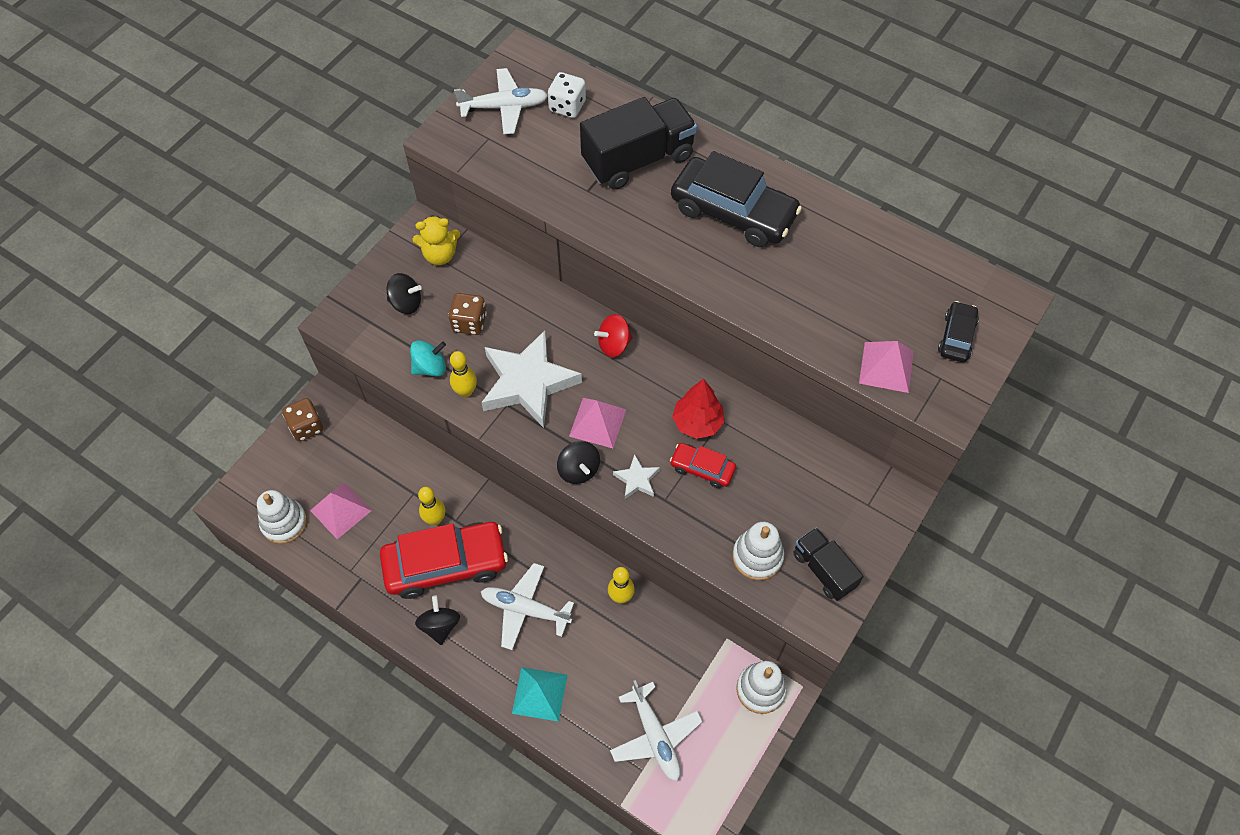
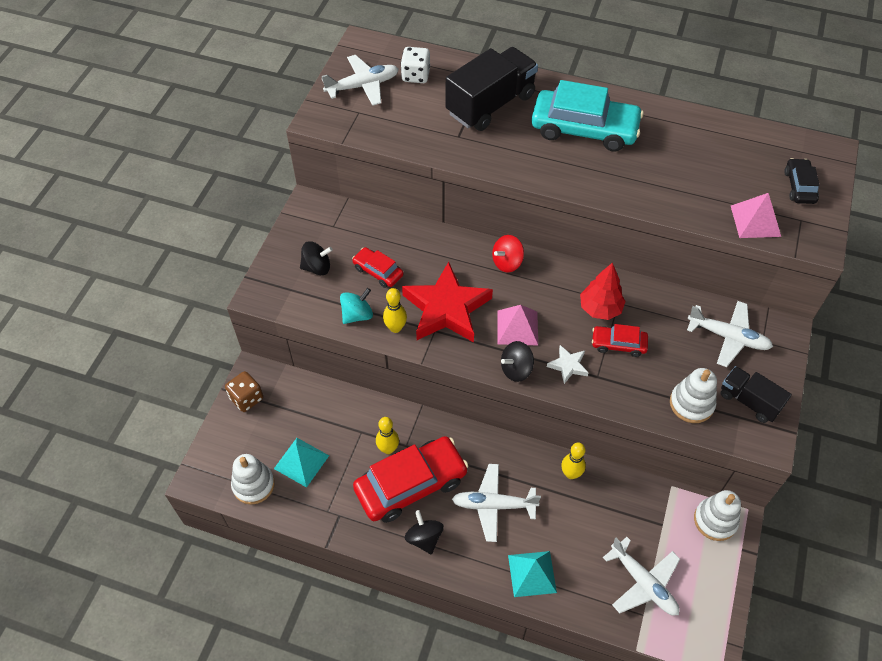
camera: 15 degrees left, 5 degrees down
(340, 510) = (301, 462): pink pyramid -> turquoise pyramid
(440, 255) = (332, 223): yellow teddy bear -> none
(469, 322) = (378, 271): brown dice -> red car
(528, 383) = (446, 309): white star -> red star
(578, 470) = (516, 369): black spinning top -> black spinning top turned 105 degrees clockwise
(733, 212) = (584, 129): black car -> turquoise car
(830, 490) = (728, 337): none -> white plane

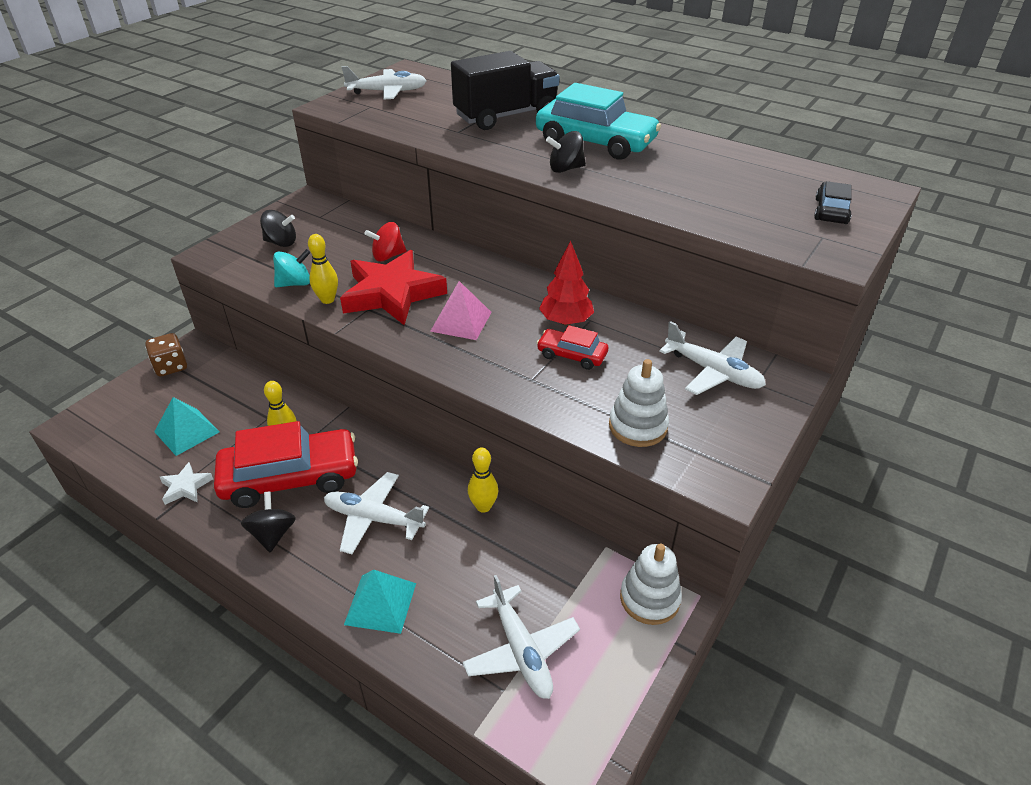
camera: 15 degrees right, 15 degrees down
(253, 485) = (123, 442): white stacking toy -> none
(378, 271) = (340, 255): red car -> none
(416, 75) = (444, 91): white dice -> none
(507, 262) = (481, 268): red spinning top -> red spinning top (388, 256)
(516, 369) = (438, 356): black spinning top -> black spinning top (565, 169)
(568, 365) = (501, 363): white star -> white star (186, 487)
(749, 401) = (716, 438): black truck -> none
(755, 221) = (763, 230): pink pyramid -> none

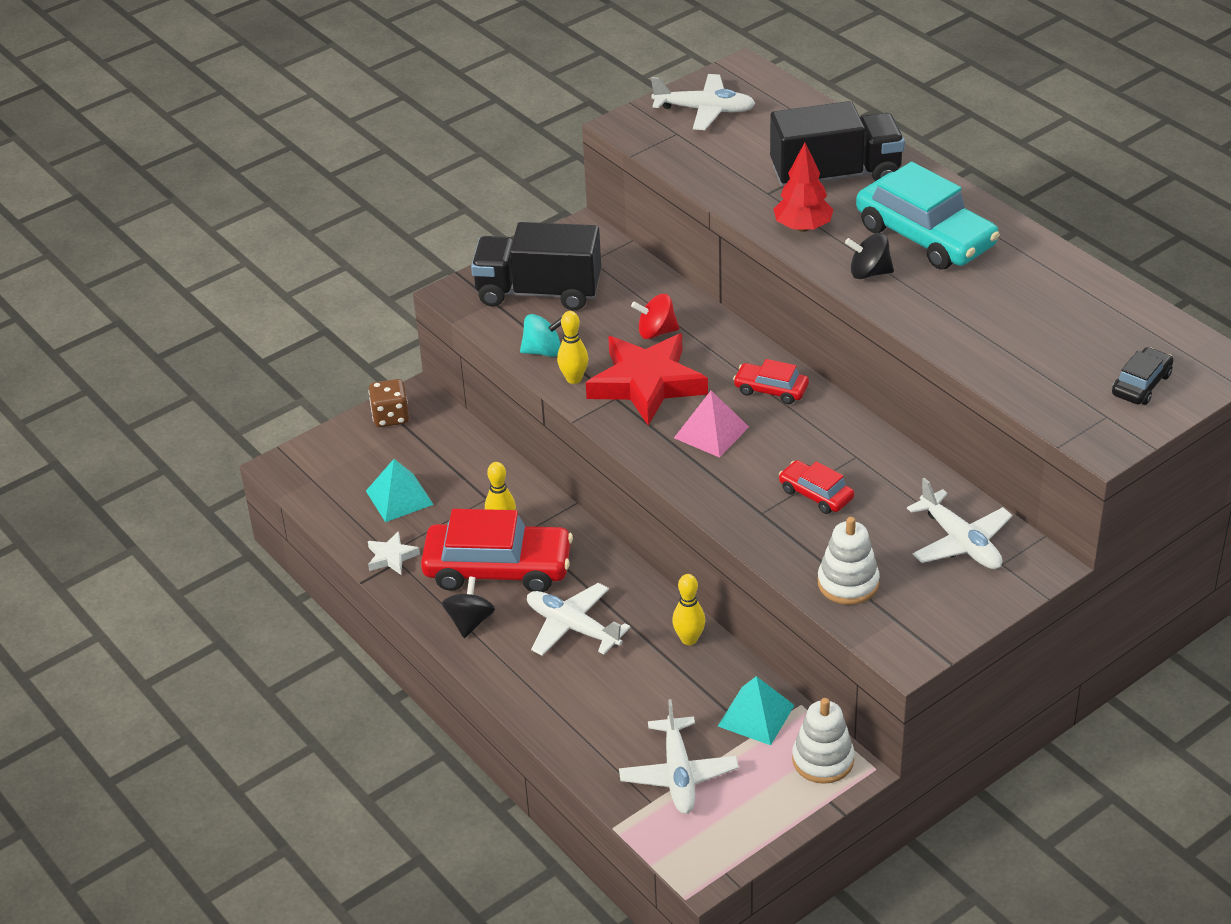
camera: 20 degrees right, 0 degrees up
(281, 242) = (539, 292): black spinning top -> black truck
(380, 603) = (559, 706): turquoise pyramid -> turquoise pyramid (756, 715)
(498, 282) = (771, 390): none -> red car
(566, 321) = (827, 453): red tree -> red tree (803, 227)

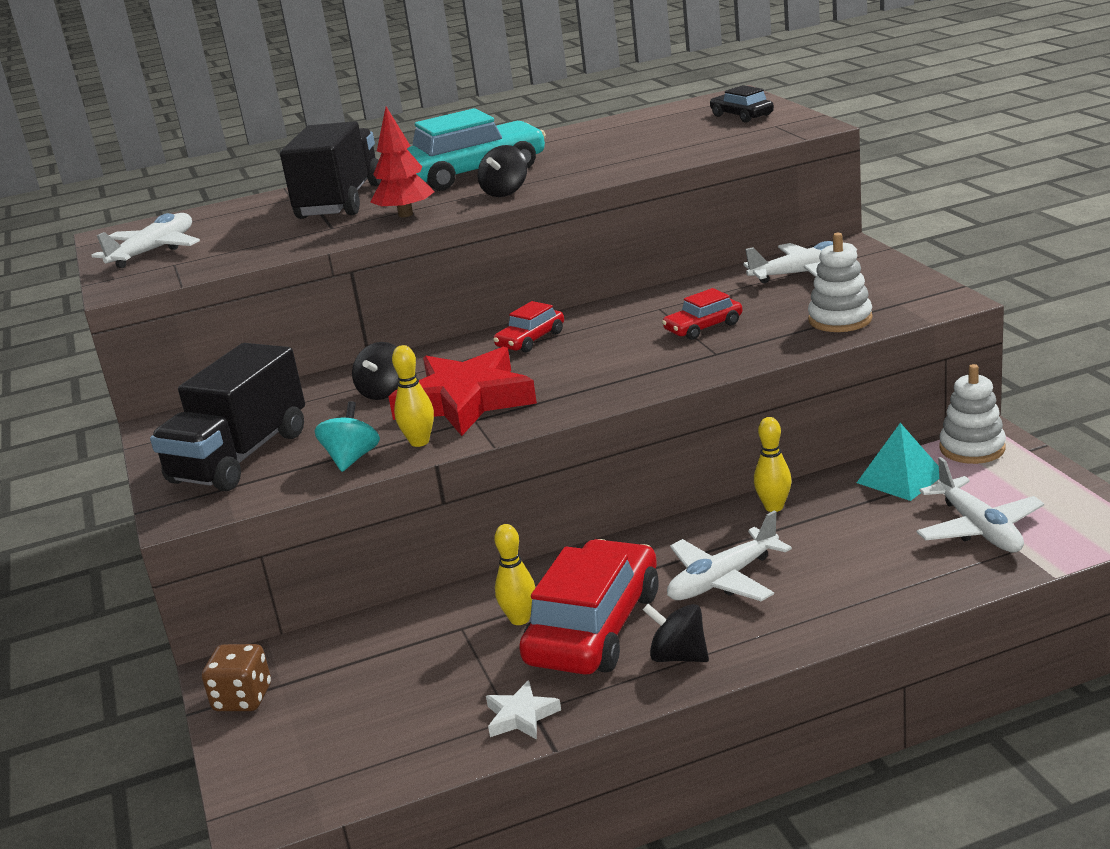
camera: 70 degrees left, 15 degrees down
(399, 497) = (409, 701): turquoise pyramid -> none
(656, 332) = (384, 392): red spinning top -> black spinning top
(678, 775) = (979, 529): white plane -> white plane turned 60 degrees clockwise
(711, 432) = (573, 371): pink pyramid -> none

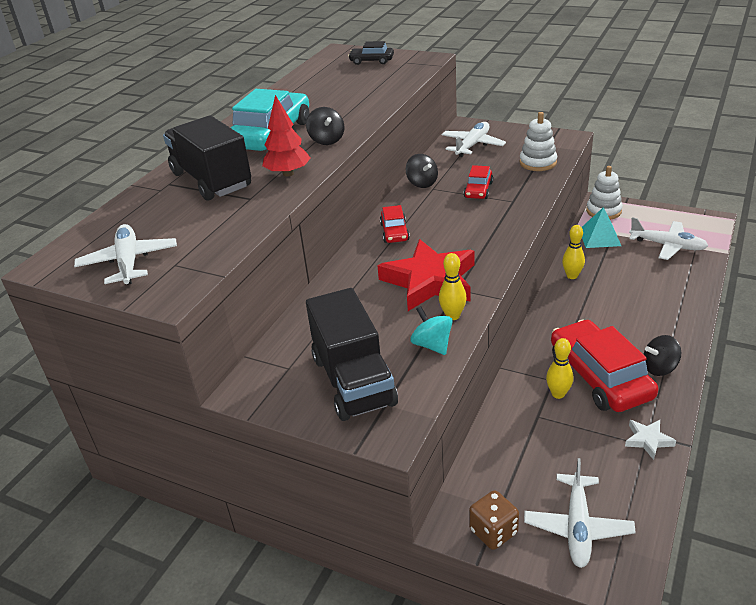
camera: 45 degrees left, 10 degrees up
(384, 392) = (365, 298): black spinning top -> black spinning top (422, 183)
(723, 580) = (612, 321): white plane -> white plane (577, 527)

